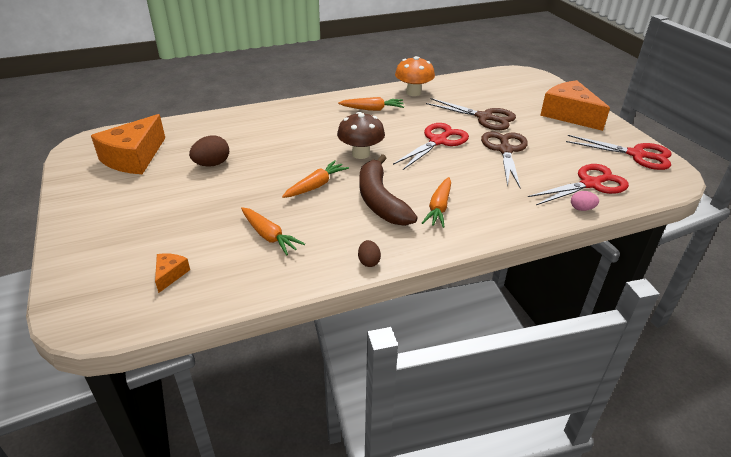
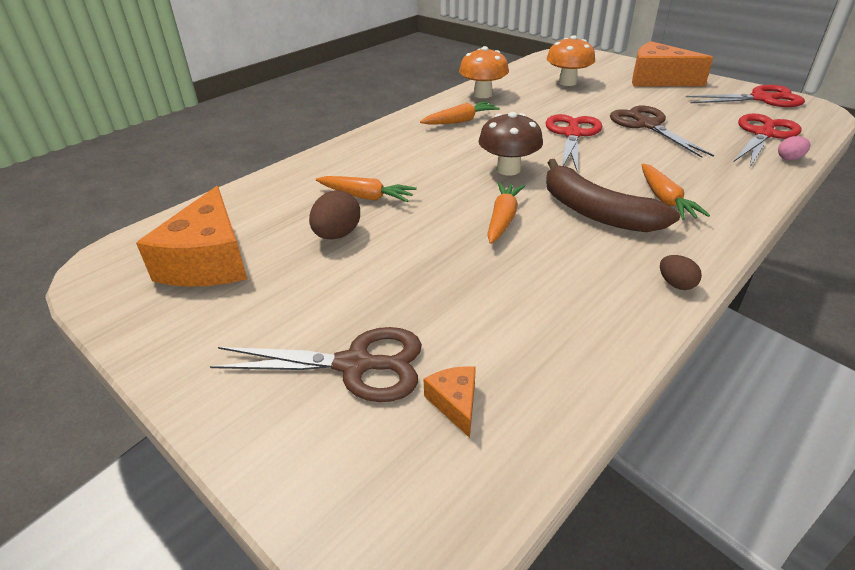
camera: 25 degrees left, 0 degrees up
(269, 236) = (523, 298): orange carrot -> orange carrot (365, 197)
(484, 117) = (586, 101): brown scissors -> brown scissors (355, 365)
(490, 98) = (567, 82): none -> orange mushroom

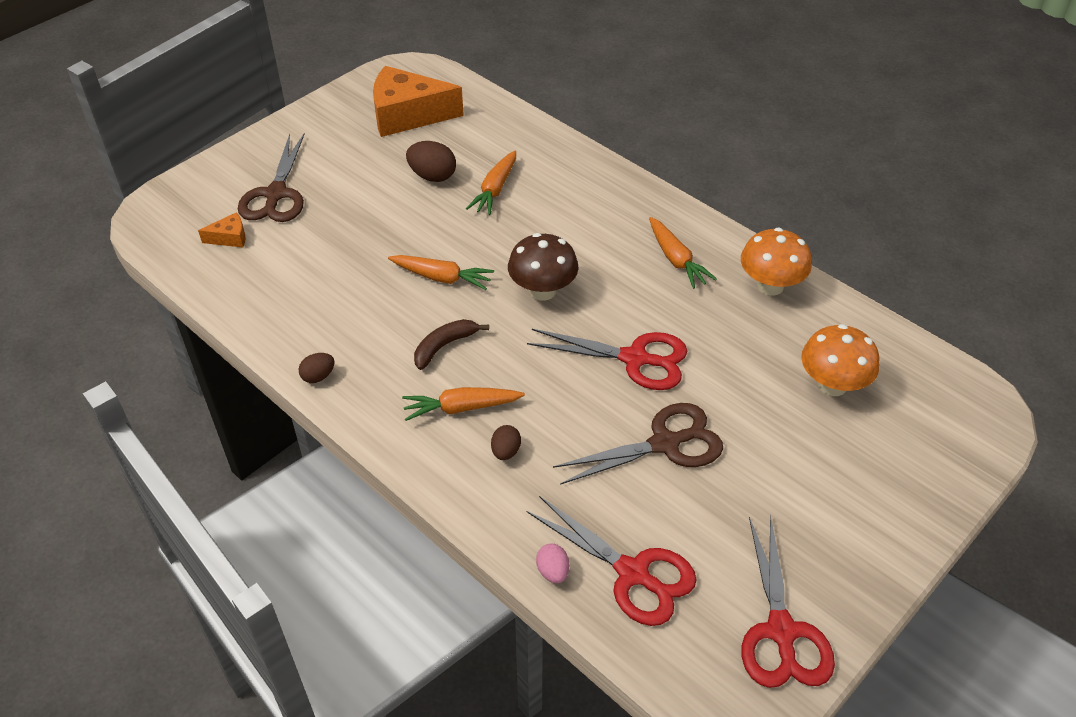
camera: 90 degrees right, 10 degrees up
(596, 212) = (444, 346): brown banana -> brown banana, size x0.55
(658, 80) = (862, 507): orange cheese -> none
(697, 179) = (506, 451): none -> brown egg

